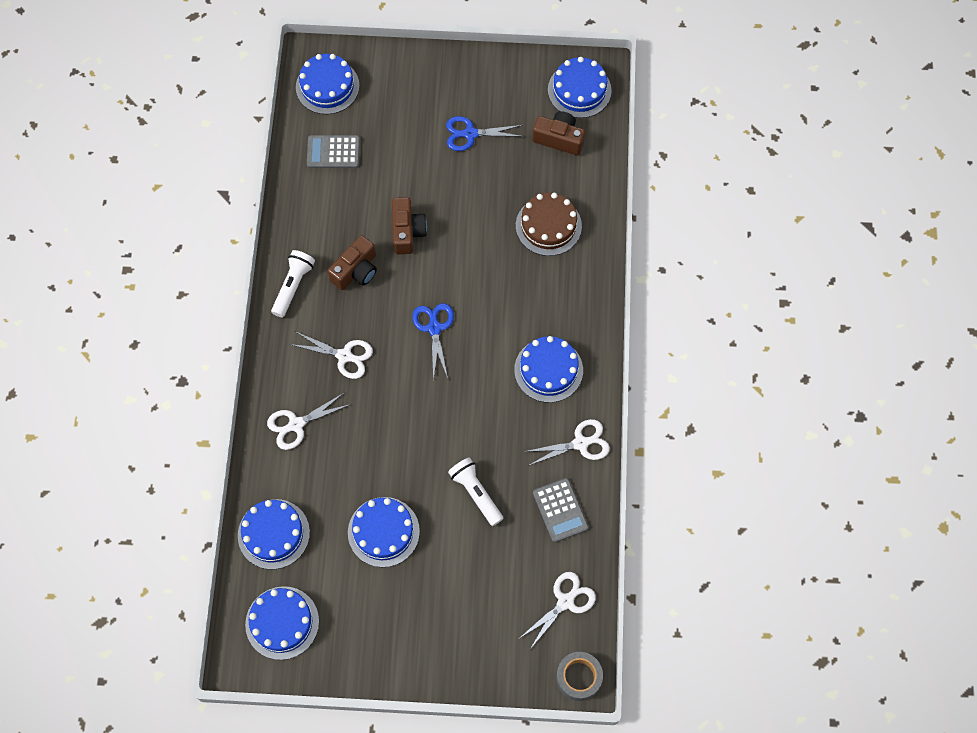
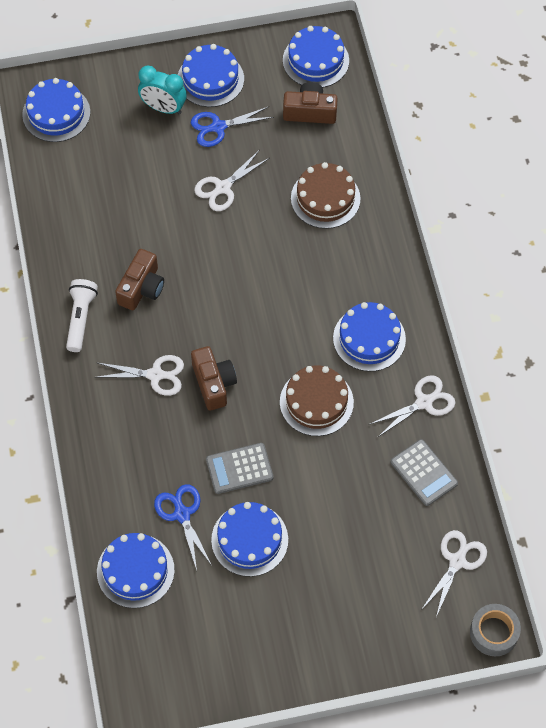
camera: 15 degrees left, 5 degrees down
(282, 622) = (171, 658): blue cake -> blue cake (210, 79)
(296, 424) = (126, 455): white scissors -> white scissors (223, 188)
(333, 152) = (82, 176): grey calculator -> grey calculator (239, 468)
(407, 231) = (183, 237): brown camera -> brown camera (213, 383)
(426, 104) = (163, 108): none -> turquoise clock
(434, 328) = (240, 325): blue scissors -> blue scissors (182, 514)
(476, 493) = (333, 477): white flashlight -> none
(482, 418) = (316, 402): none -> brown cake

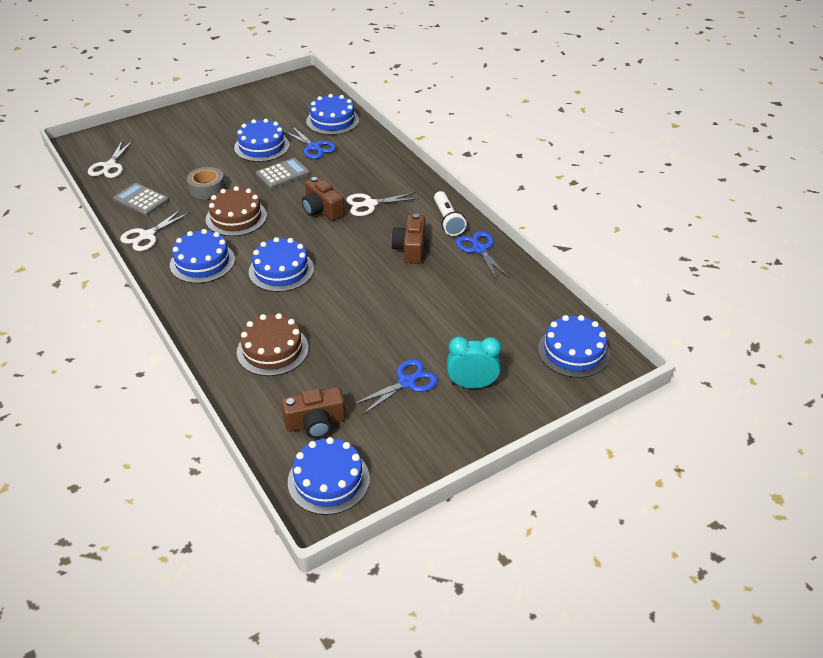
camera: 160 degrees right, 20 degrees down
(70, 264) = (479, 249): none -> blue scissors
(210, 79) = (438, 426): blue cake -> blue cake (281, 270)
(223, 188) = (376, 333): white scissors -> none
(494, 632) = (80, 143): grey tape -> grey tape (207, 188)

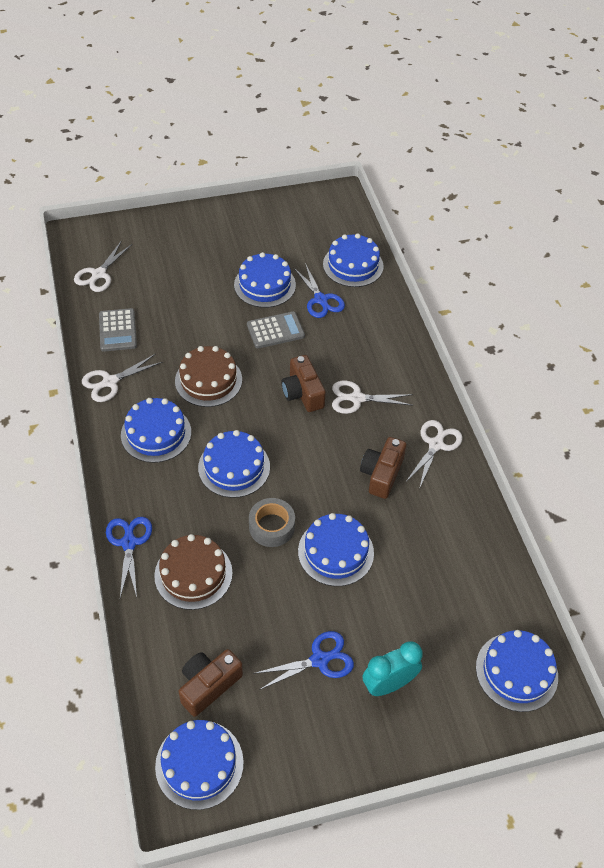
camera: 15 degrees right, 10 degrees up
(141, 200) = (117, 330): grey calculator -> grey calculator turned 150 degrees counterclockwise
(207, 188) = (190, 331): grey tape -> grey tape (271, 527)
(315, 423) = (208, 685): brown camera -> brown camera turned 135 degrees clockwise
(392, 307) = (335, 552): none -> blue cake
(447, 220) = (436, 444): white flashlight -> white scissors
(472, 384) = (388, 684): turquoise clock -> turquoise clock turned 45 degrees counterclockwise
(479, 249) = (458, 496): blue scissors -> blue scissors (129, 543)

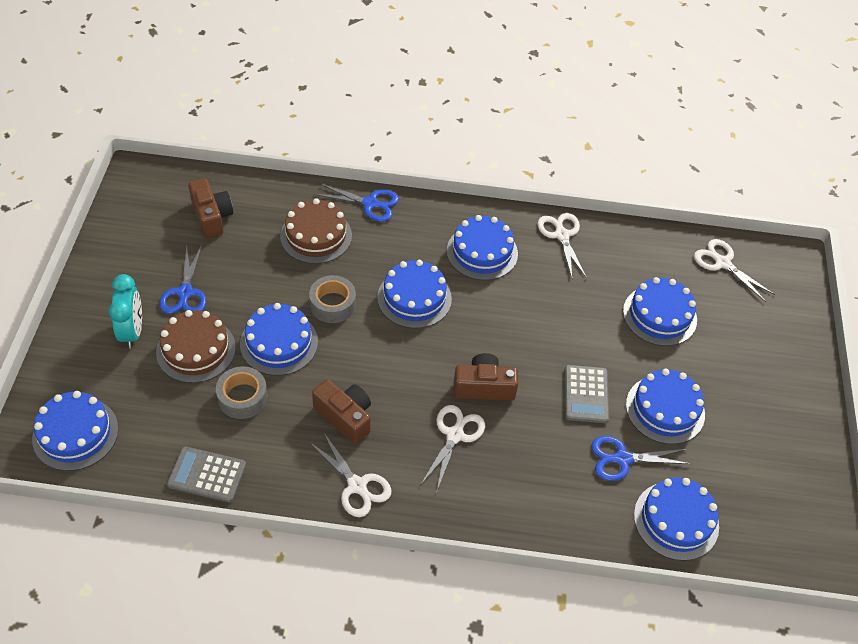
camera: 110 degrees right, 0 degrees up
(117, 330) = (631, 258): grey calculator -> grey calculator (207, 475)
(199, 764) = (155, 194): blue cake -> blue cake (659, 315)
(208, 380) = (534, 311): brown cake -> brown cake (196, 350)
(405, 555) = (242, 397): none -> grey tape

